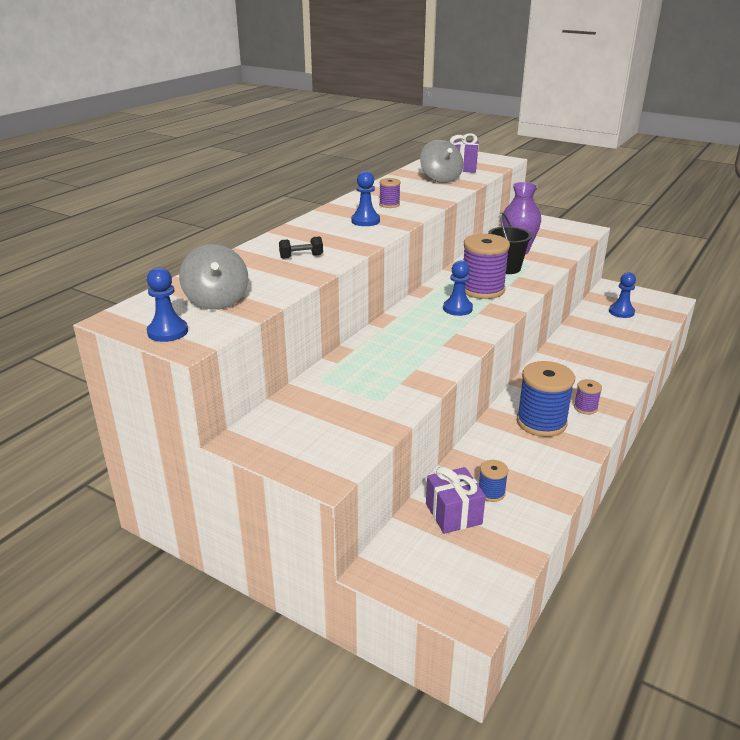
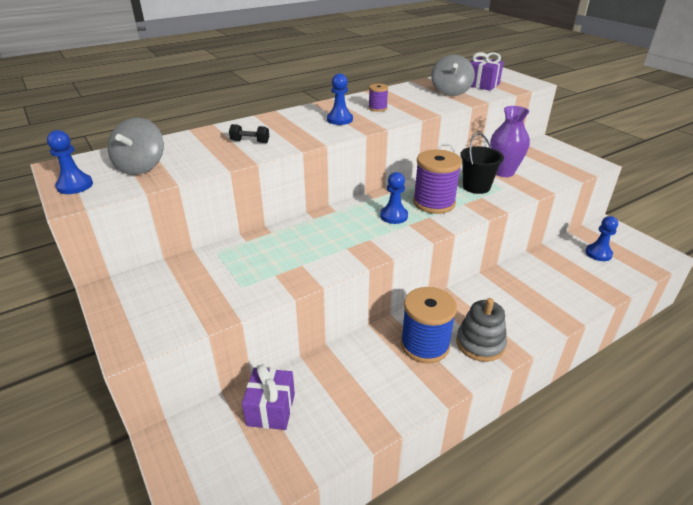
camera: 25 degrees right, 5 degrees up
(491, 493) = (320, 401): blue spool -> none
(585, 408) = (480, 343): purple spool -> grey stacking toy

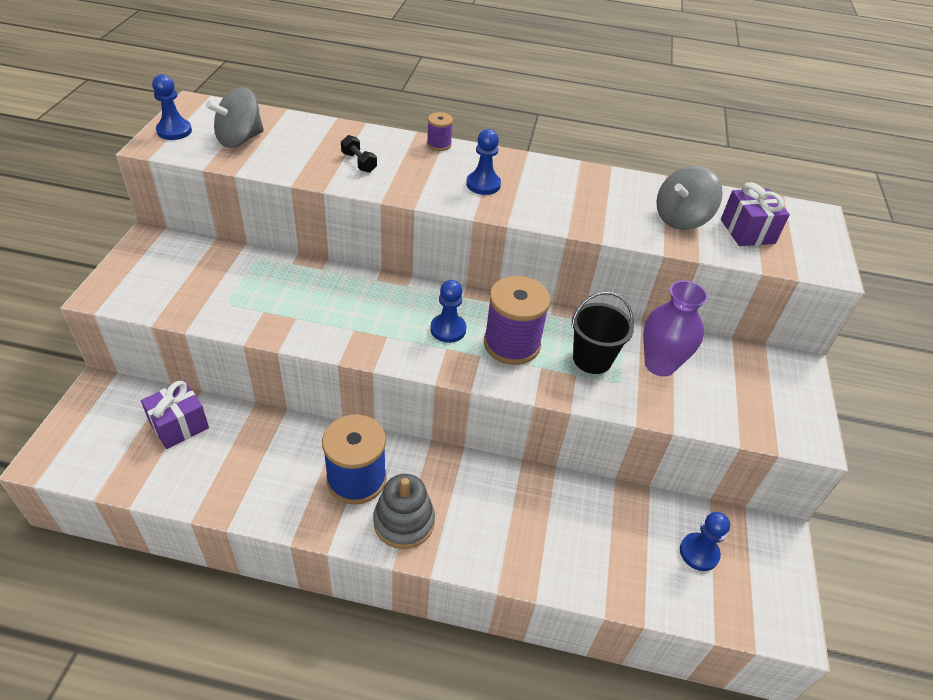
camera: 40 degrees right, 10 degrees up
(377, 108) = (549, 193): purple spool -> purple spool (439, 144)

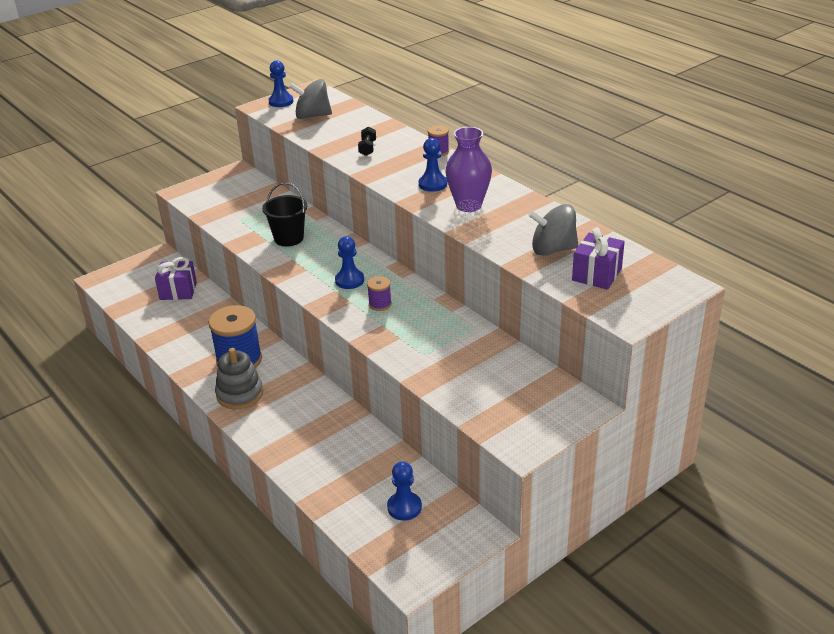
camera: 45 degrees right, 10 degrees down
(511, 344) = (380, 304): purple spool -> purple spool, size x0.48
(592, 359) = (424, 334): black bucket -> black bucket (289, 238)
(660, 365) = (469, 358): purple vase -> purple vase (468, 205)

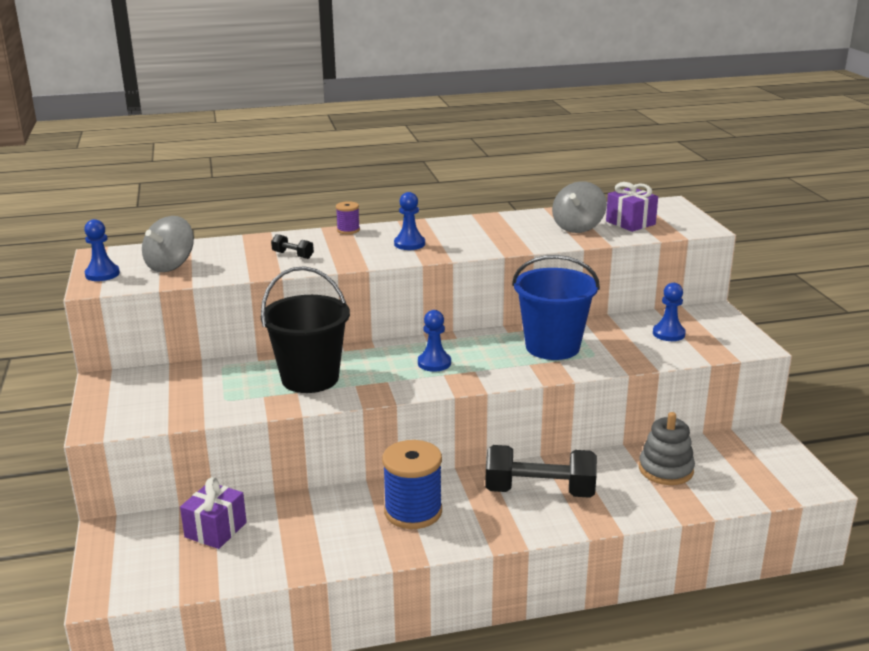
camera: 65 degrees left, 10 degrees down
(240, 394) = (477, 524): grey stacking toy -> grey stacking toy (666, 470)
(289, 238) = (310, 378): black bucket -> black bucket, size x1.55
(299, 412) = (539, 491): none -> black dumbbell
(380, 304) = (493, 357): purple spool -> none
(404, 507) = (719, 465): blue pawn -> blue pawn (668, 334)
(422, 328) = (552, 347): none -> blue bucket
(468, 205) = (468, 239): purple vase -> none

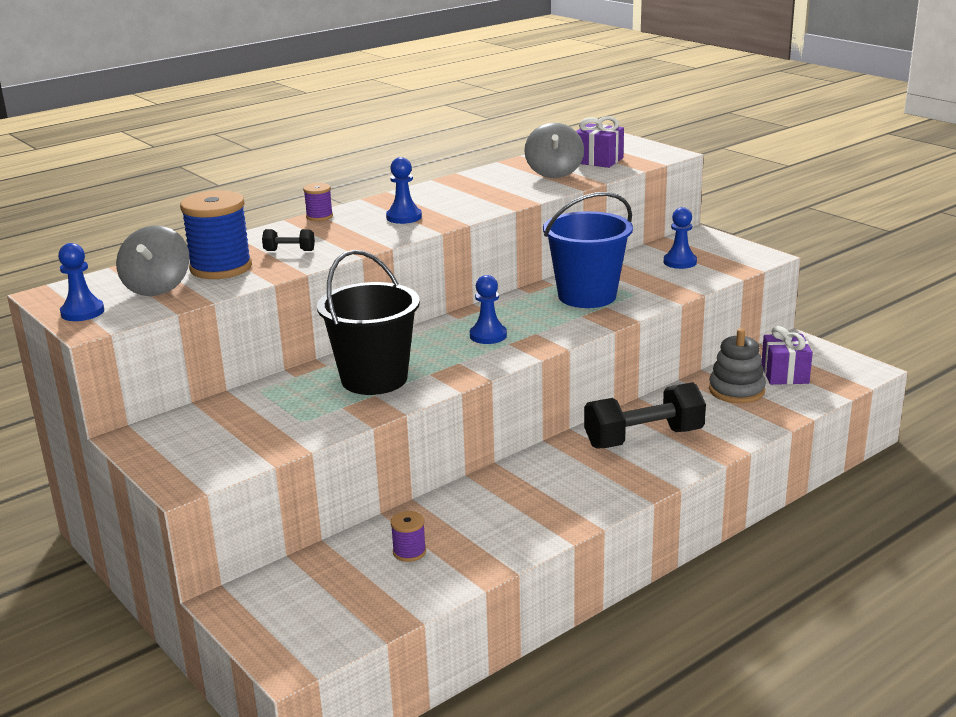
camera: 25 degrees left, 0 degrees up
(215, 530) = (353, 564): purple gift -> purple gift (784, 374)
(264, 533) = (409, 552): none -> purple spool
(413, 512) = (542, 489): blue spool -> blue spool (221, 268)

